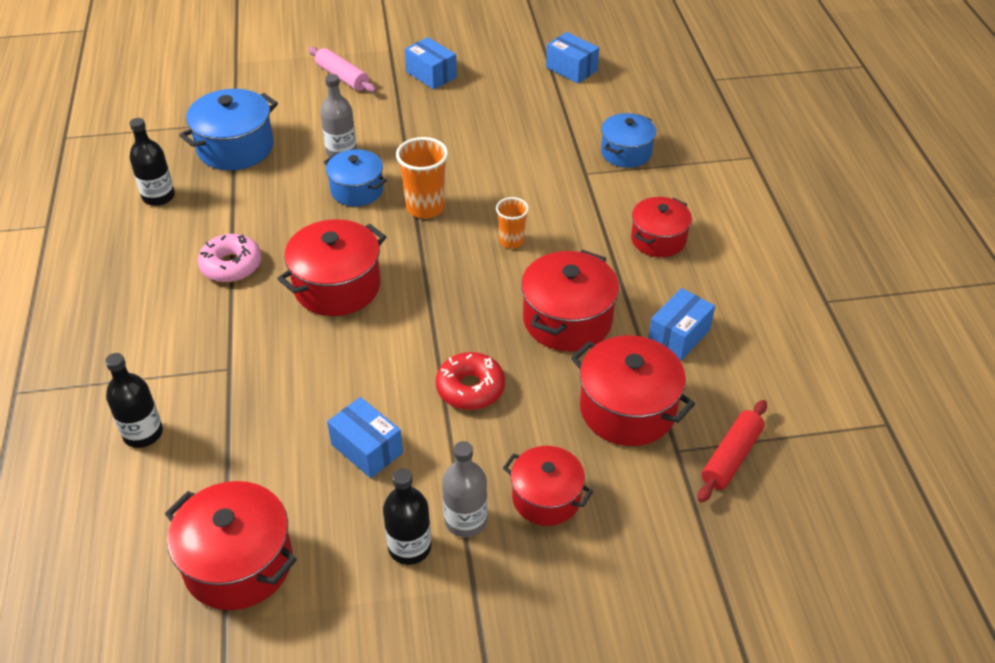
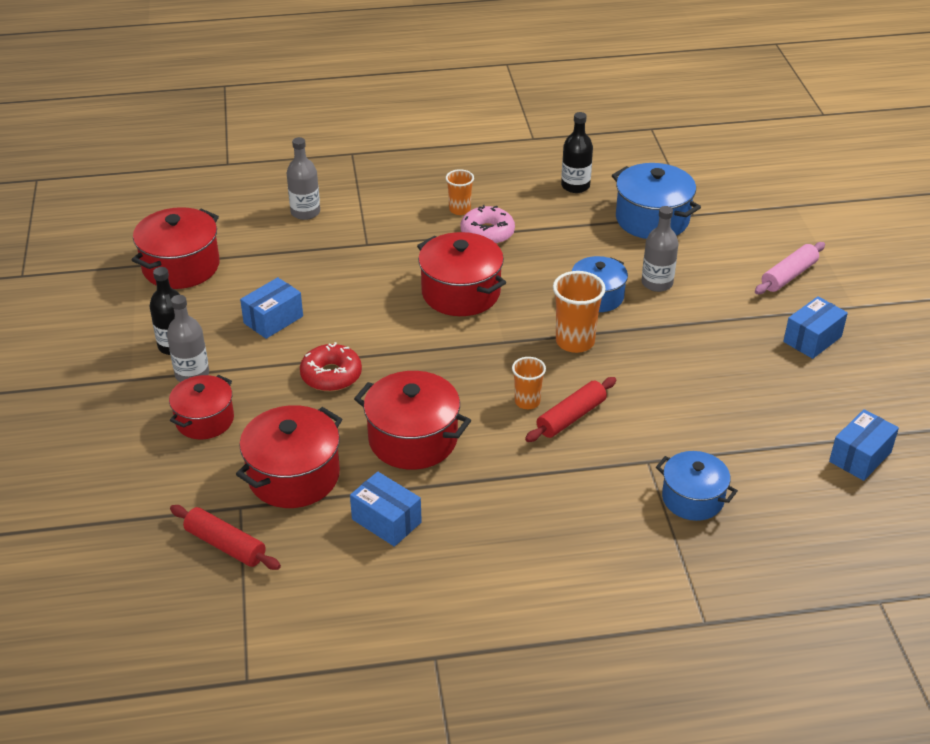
camera: 90 degrees right, 5 degrees down
(143, 433) = (305, 212): black bottle -> grey bottle
(178, 288) = (459, 209): none -> orange cup
(532, 214) = (571, 417): none -> red rolling pin
(658, 239) = (536, 516): red pot -> none

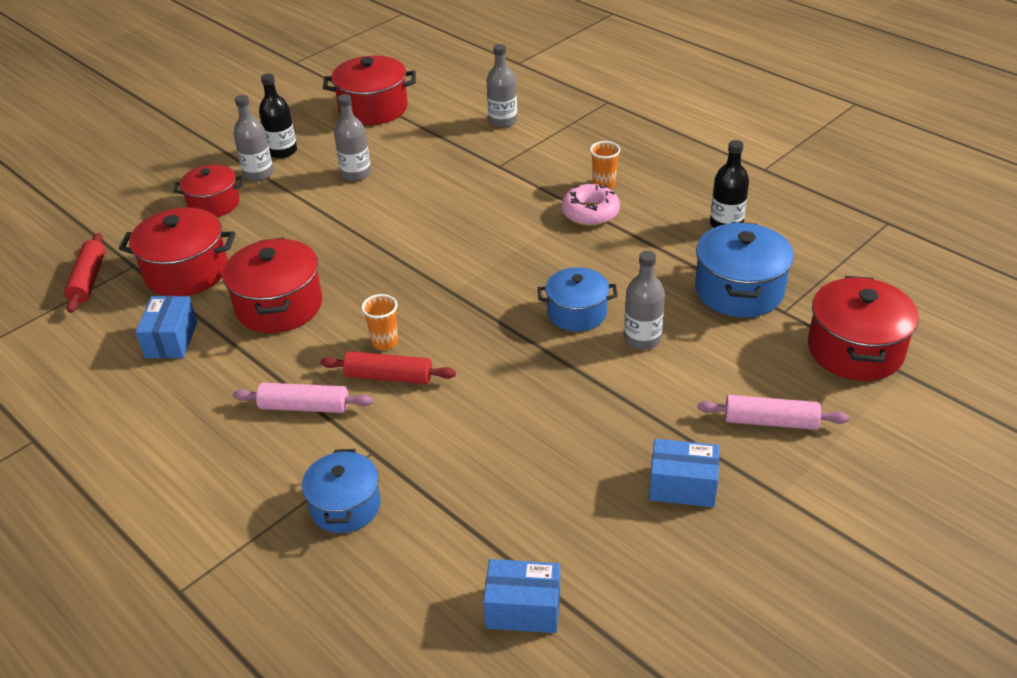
camera: 55 degrees right, 0 degrees up
(273, 319) = (356, 174): blue box -> grey bottle
(331, 375) = (318, 230): red donut -> none
(461, 293) = (491, 239): red pot -> red pot (855, 350)
(560, 475) = (304, 407): none -> pink rolling pin
(575, 342) = (496, 330): orange cup -> none

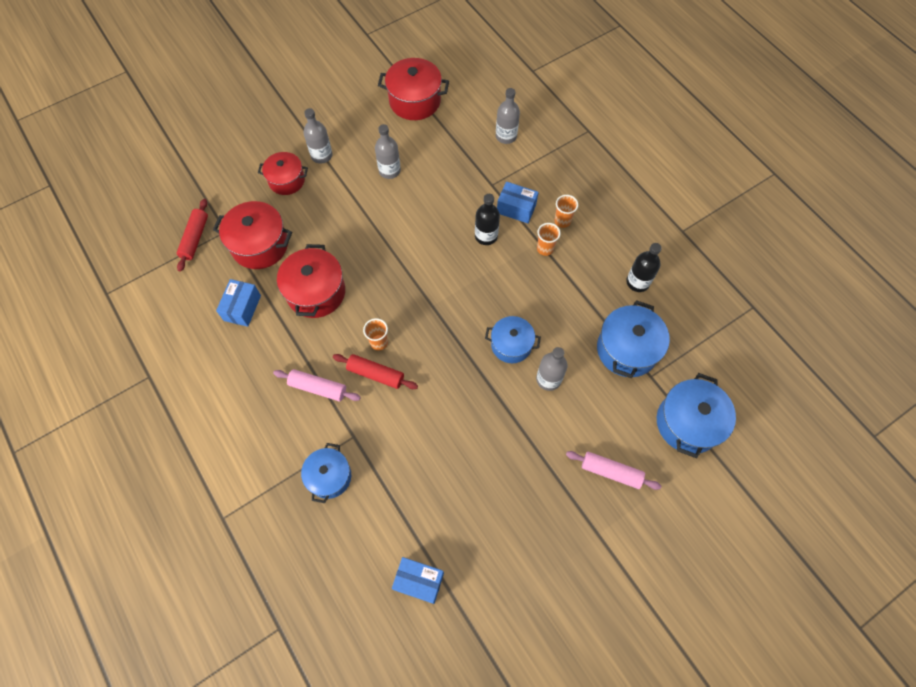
camera: 10 degrees right, 25 degrees up
(282, 151) = (342, 135): black bottle -> black bottle (486, 236)
(590, 213) = (545, 249): pink donut -> orange cup
(682, 486) = (539, 511): blue box -> blue box (516, 209)
(855, 350) = (687, 423): red pot -> blue pot

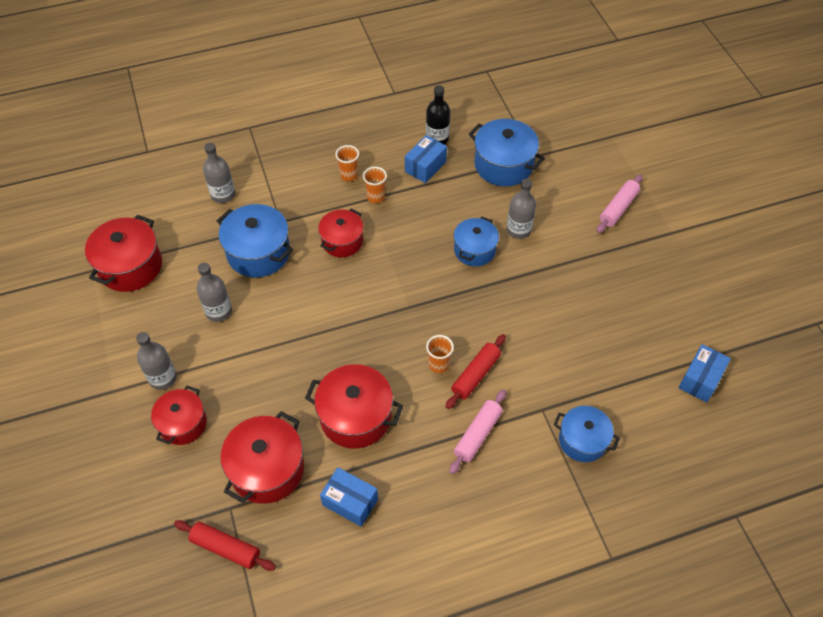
camera: 75 degrees left, 10 degrees down
(486, 236) = (342, 241): black bottle -> red pot
(516, 209) = (319, 208): blue box -> blue box (425, 167)
(687, 423) = (583, 144): blue pot -> blue pot (258, 253)

